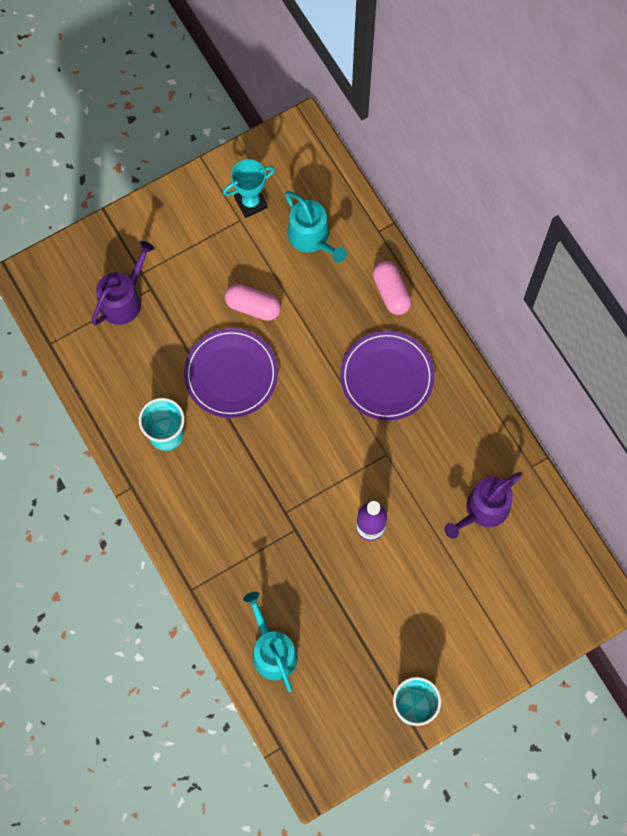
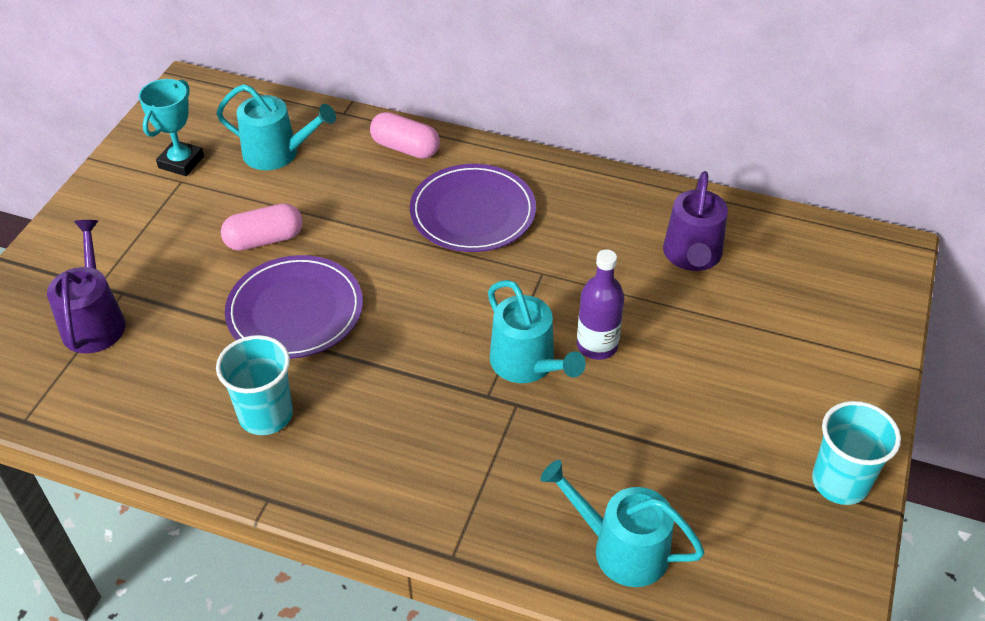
camera: 40 degrees left, 25 degrees down
(323, 509) = (527, 364): none -> turquoise watering can

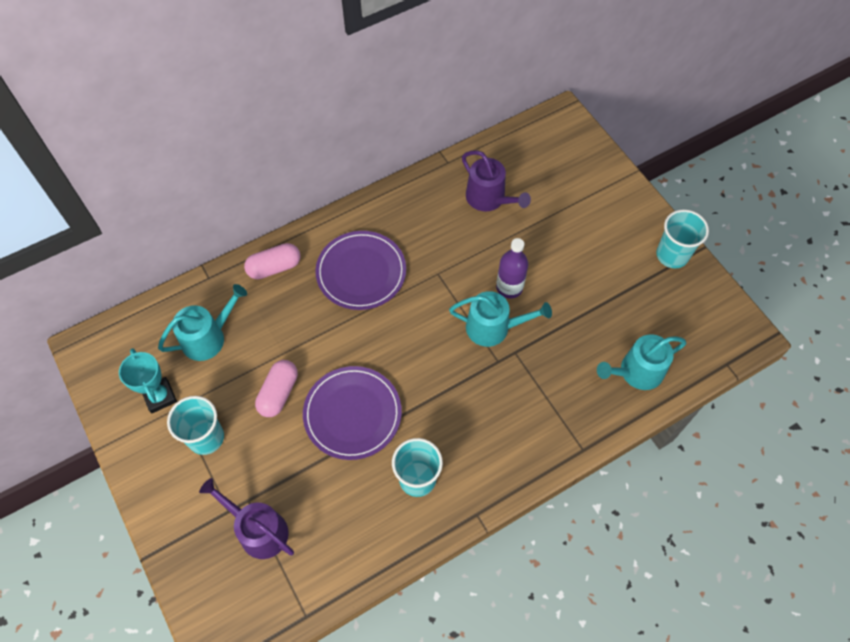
camera: 50 degrees left, 15 degrees up
(165, 220) = (206, 437): none -> turquoise cup

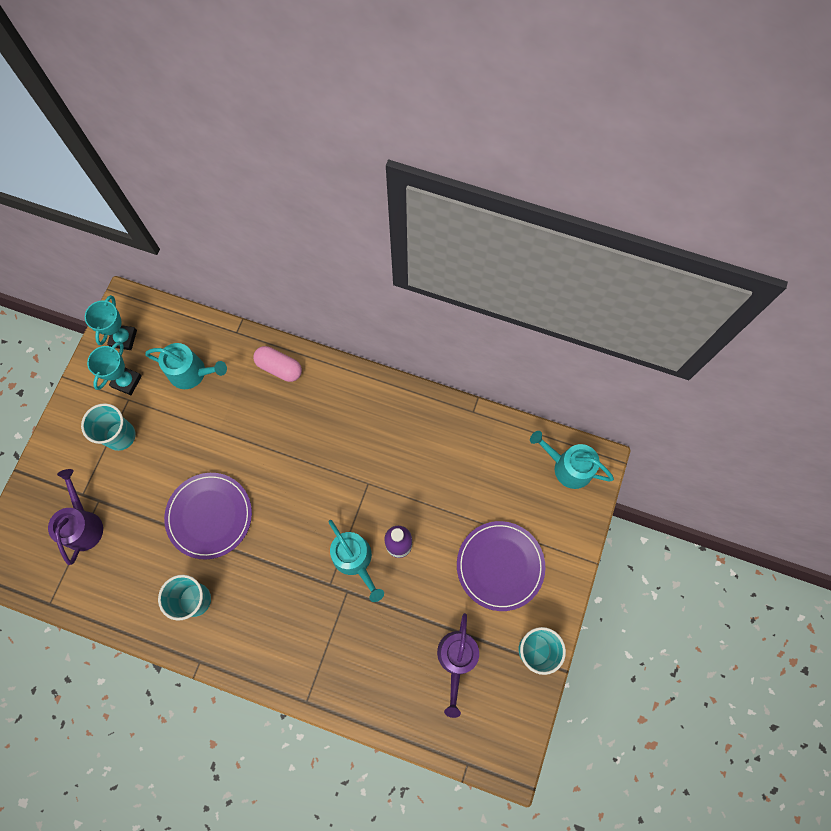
camera: 50 degrees right, 10 degrees up
(116, 371) = (123, 338): none -> turquoise trophy
(278, 393) = (187, 454): pink capsule -> none
(361, 272) = (324, 429): purple plate -> purple plate (500, 566)
(489, 198) = (466, 468): purple watering can -> purple watering can (457, 659)
(636, 372) = (403, 696): turquoise watering can -> turquoise watering can (568, 467)

